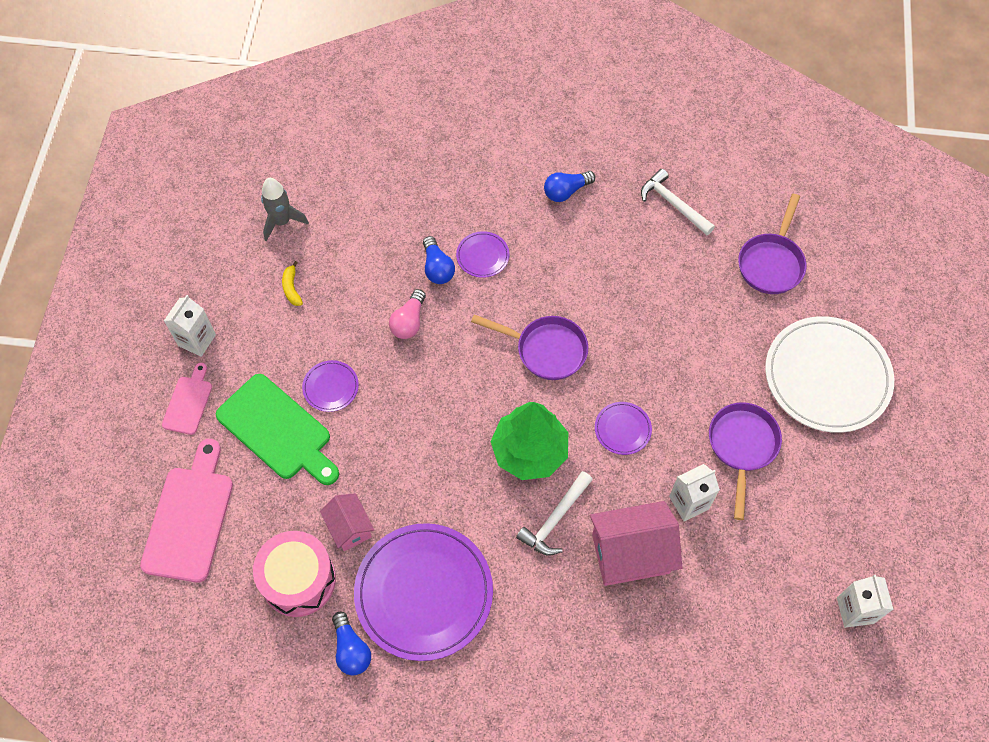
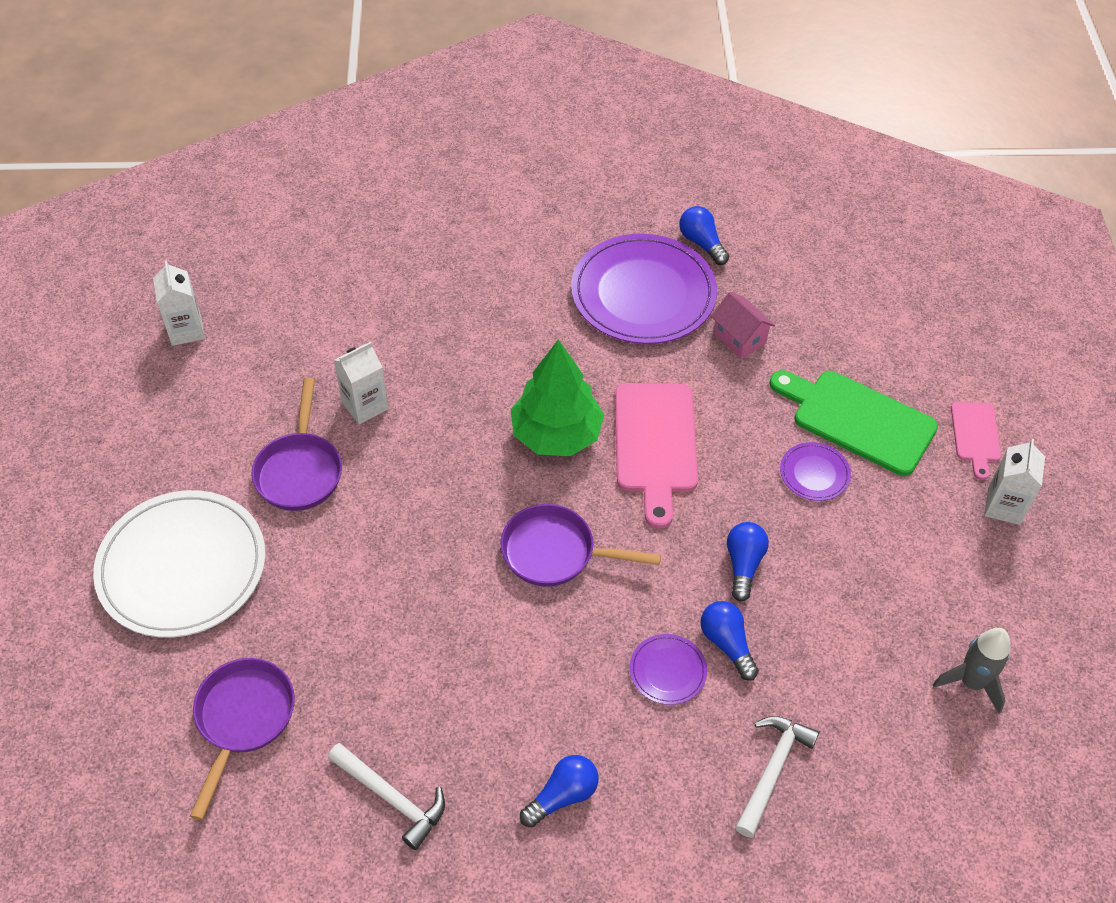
camera: 170 degrees right, 10 degrees down
(189, 517) = (913, 327): pink cutting board -> pink cutting board (655, 444)
(292, 288) = (915, 588): yellow banana -> none
(298, 580) = (775, 289): pink drum -> none
(409, 322) = (743, 565): pink light bulb -> blue light bulb
(555, 519) = (516, 372): white hammer -> white hammer (773, 770)
(622, 429) = (447, 472): purple plate -> none
(630, 553) = (429, 351): pink house -> none

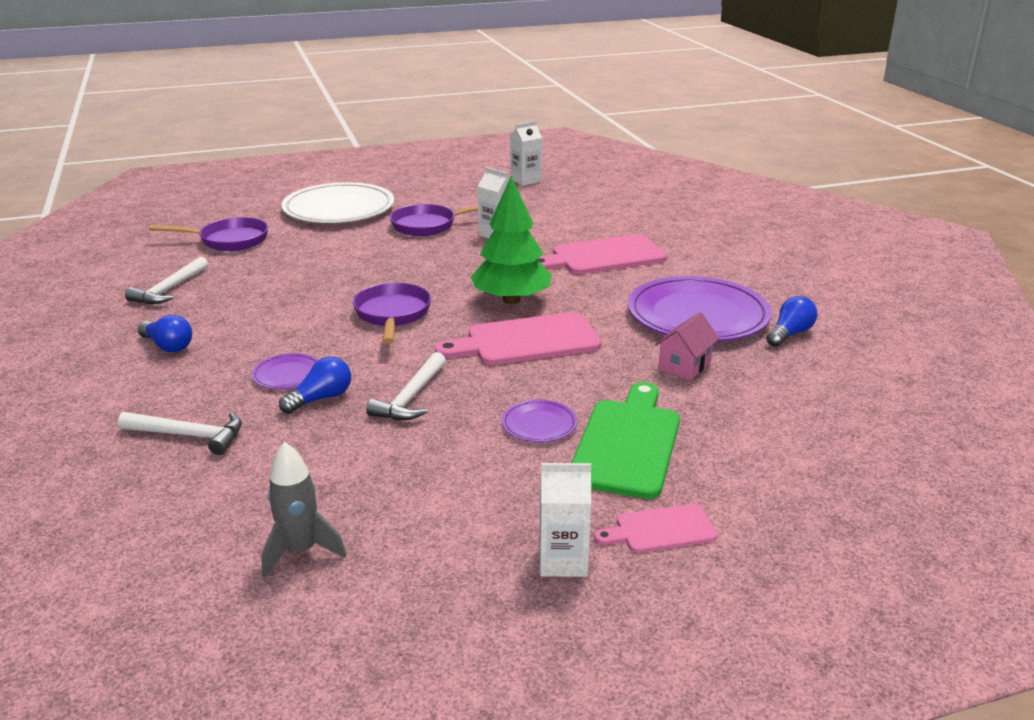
camera: 75 degrees right, 25 degrees down
(474, 324) = (603, 256): none -> pink cutting board
(743, 565) = (410, 397): blue light bulb -> white hammer

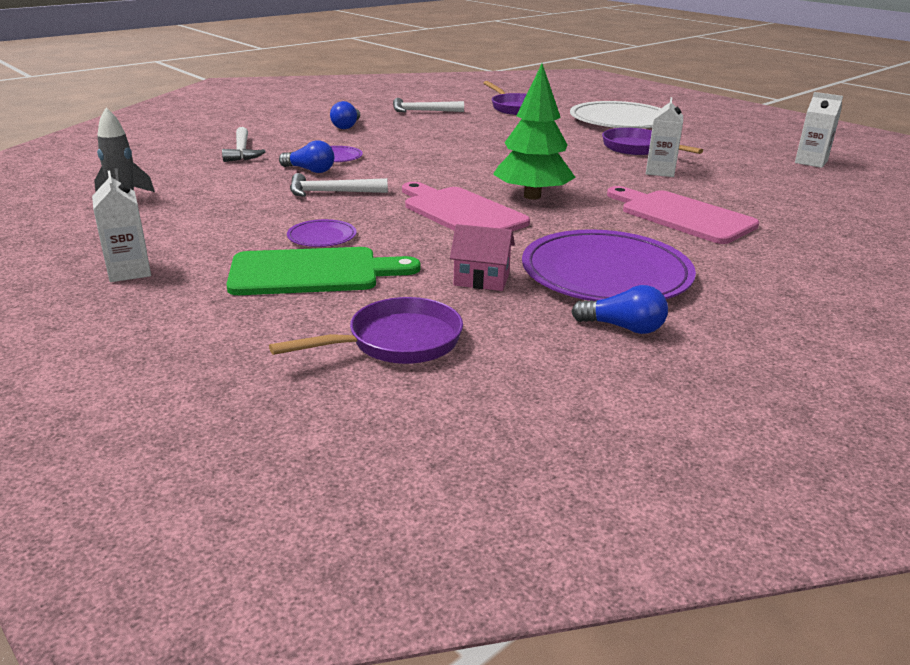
camera: 65 degrees right, 0 degrees up
(392, 315) = (455, 166): purple pan -> purple pan (396, 342)
(660, 530) = (181, 301): pink cutting board -> none

